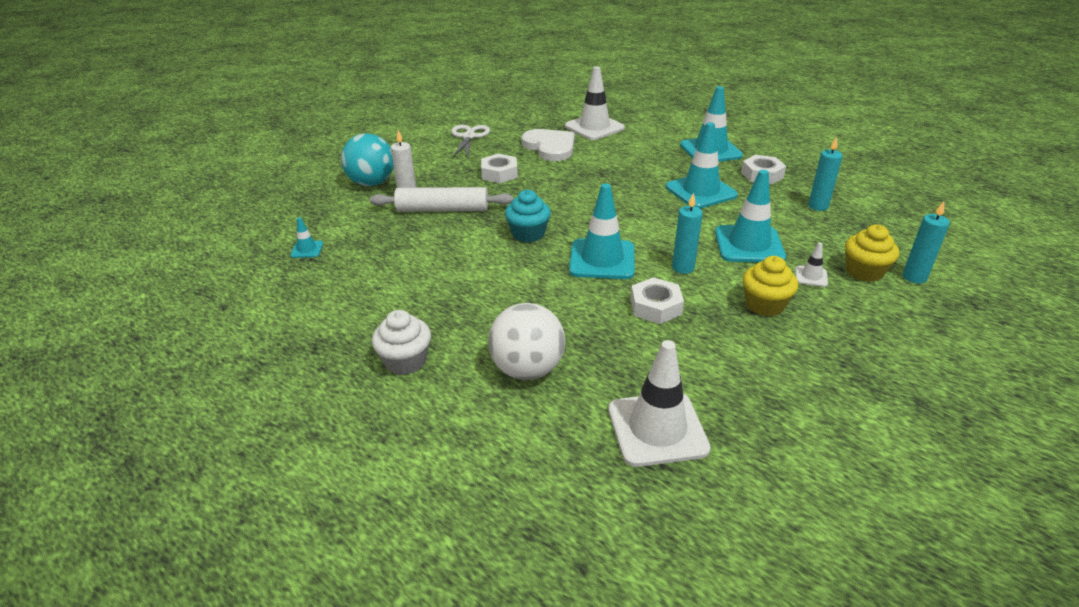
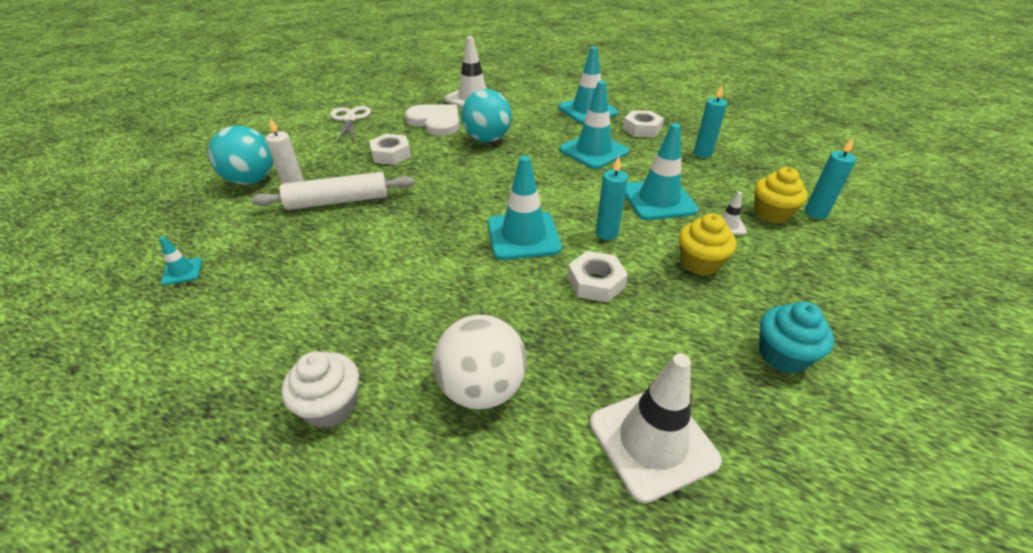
camera: 15 degrees left, 5 degrees up
(528, 234) = (438, 217): turquoise cupcake -> turquoise cupcake (782, 355)
(596, 169) = (487, 139): none -> turquoise ball

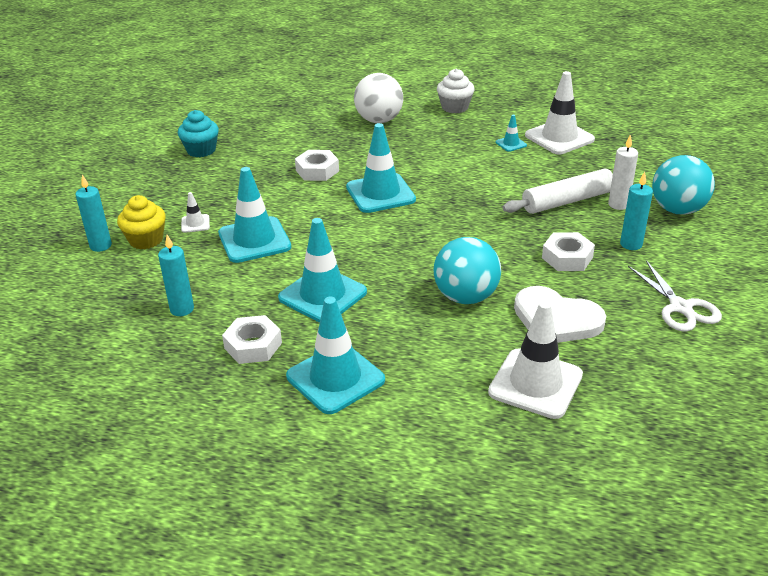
camera: 170 degrees right, 5 degrees down
(182, 271) = (621, 143): turquoise traffic cone -> turquoise traffic cone (511, 144)
(606, 233) = (308, 204): turquoise candle -> turquoise candle (631, 244)
(652, 441) = (287, 115): white traffic cone -> white traffic cone (559, 137)
(699, 263) = (234, 191): yellow cupcake -> none

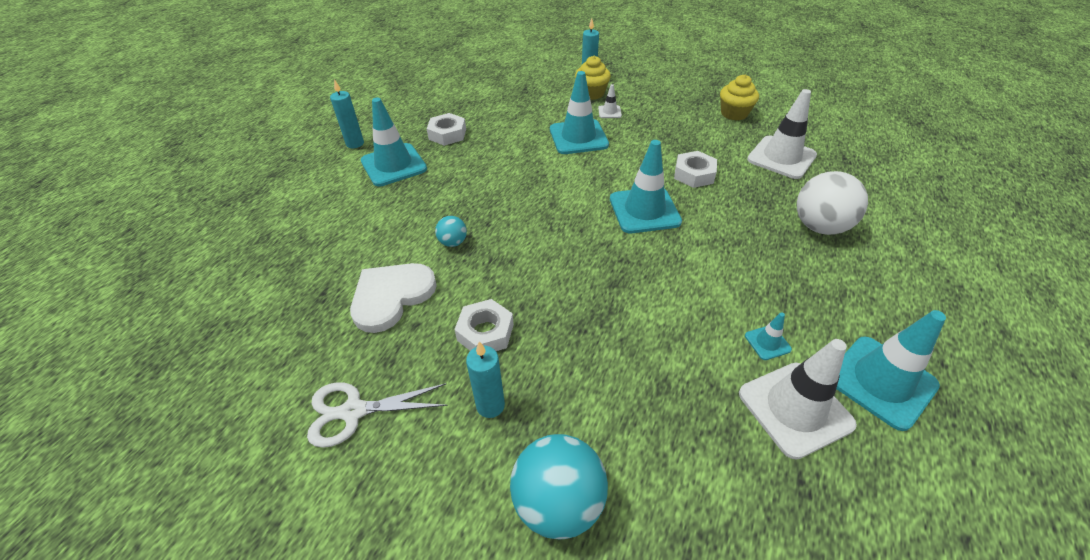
camera: 100 degrees right, 10 degrees up
(182, 309) = (501, 108): turquoise candle -> turquoise candle (355, 143)
(201, 150) = (734, 113): turquoise cupcake -> yellow cupcake
(322, 295) = (491, 165): turquoise traffic cone -> turquoise traffic cone (881, 382)
(454, 107) = (878, 303): white cupcake -> none
(466, 297) = (453, 242): turquoise ball -> turquoise ball, size x0.50
(535, 383) = (322, 263): white traffic cone -> white traffic cone (781, 157)
(567, 201) = (605, 366): white rolling pin -> none
(618, 205) = (587, 424): white candle -> none

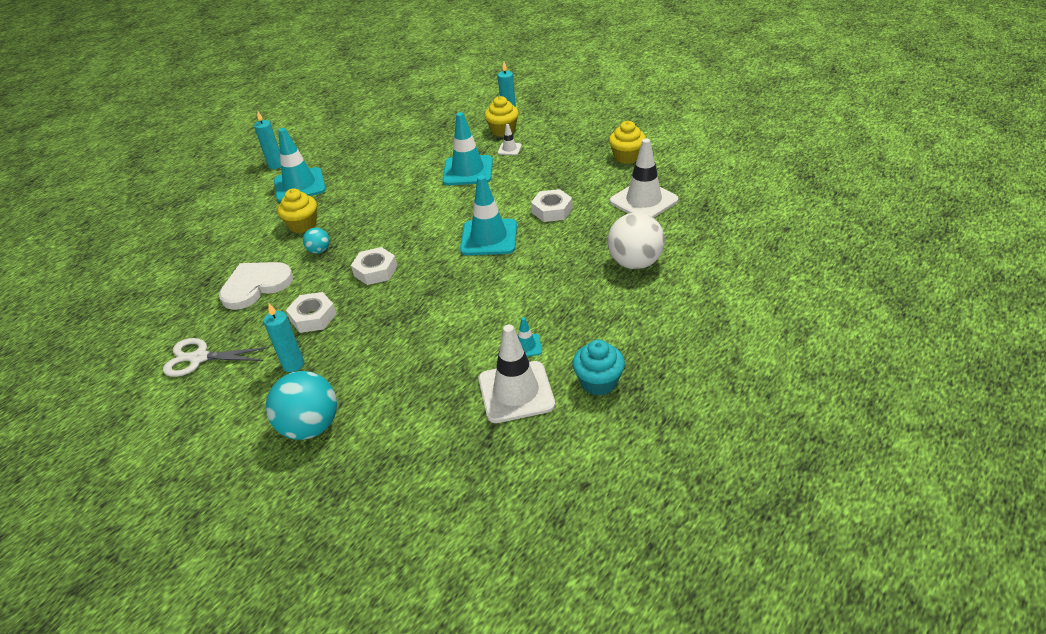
camera: 15 degrees right, 5 degrees down
(418, 212) = (303, 225): none -> yellow cupcake
(447, 134) = (356, 161): white nut -> white nut (375, 271)
(881, 382) = (598, 382): turquoise traffic cone -> turquoise cupcake

